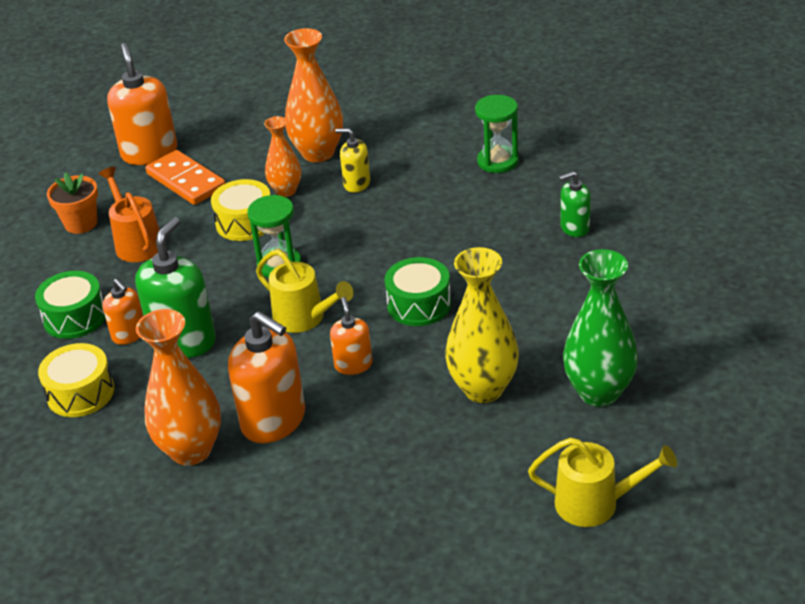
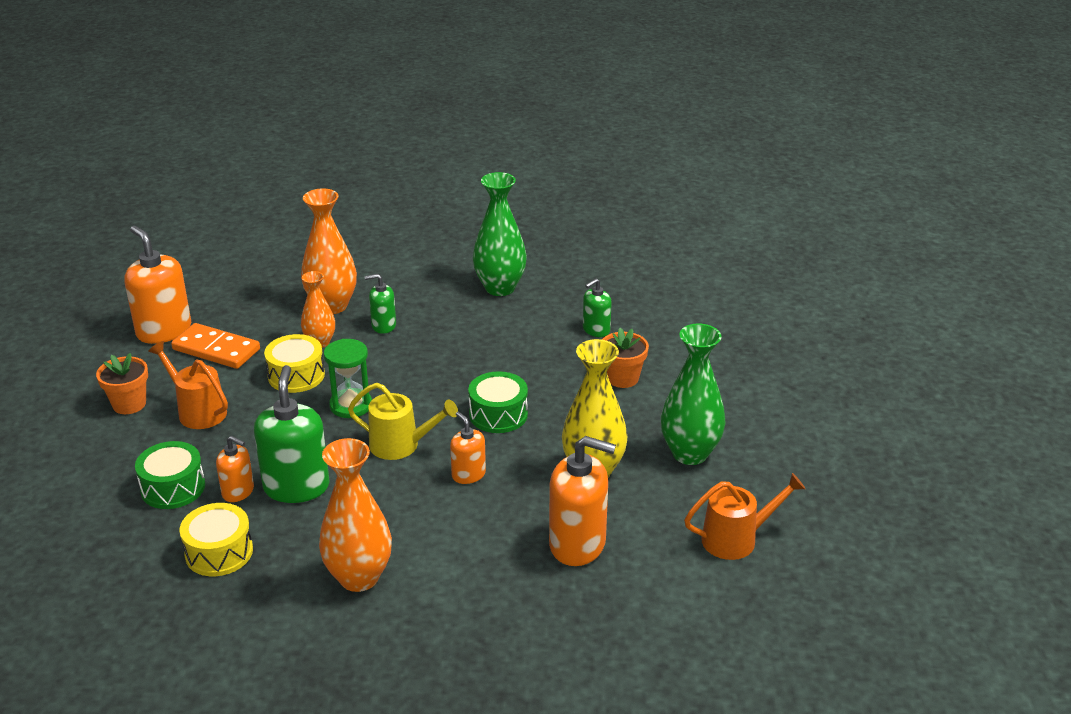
camera: 25 degrees left, 5 degrees down
(274, 420) = (422, 535): orange soap dispenser -> orange soap dispenser (577, 544)
(356, 184) = (383, 326): yellow soap dispenser -> green soap dispenser
(497, 161) = (500, 288): green hourglass -> green vase
(573, 289) = (622, 378): none -> orange flower pot
(595, 503) = (736, 539): yellow watering can -> orange watering can

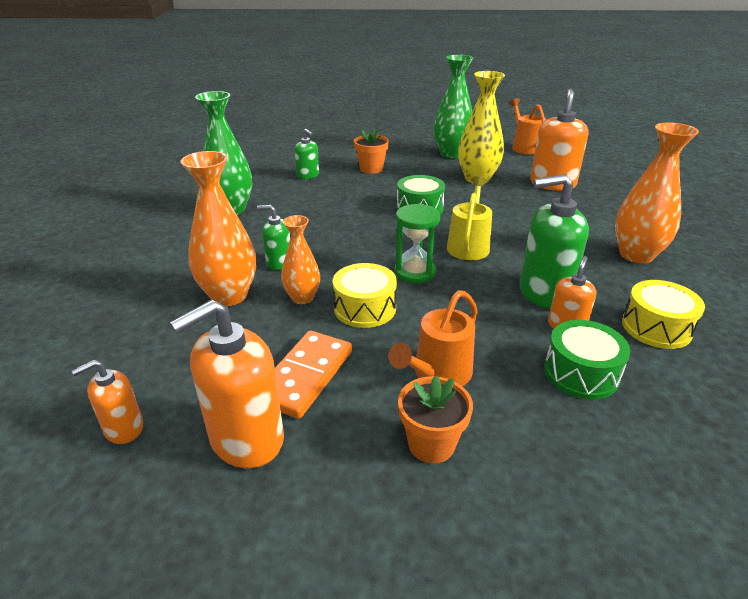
camera: 90 degrees left, 0 degrees up
(383, 326) = (279, 262): green soap dispenser -> green soap dispenser turned 105 degrees clockwise
(468, 474) = (497, 218): orange soap dispenser -> orange soap dispenser (124, 428)

